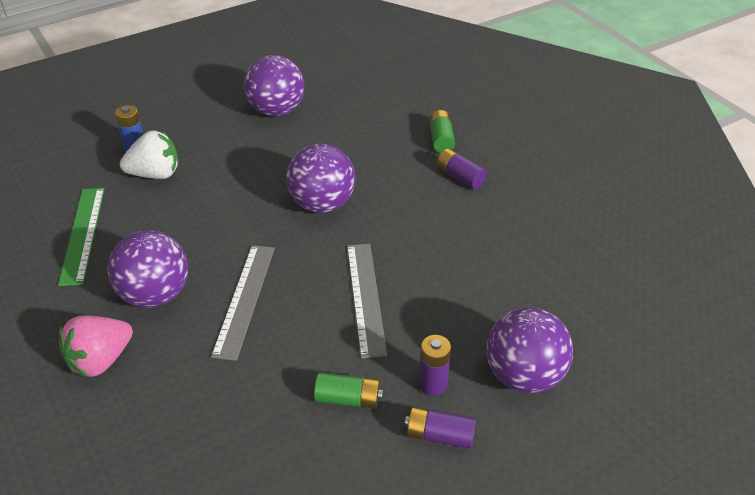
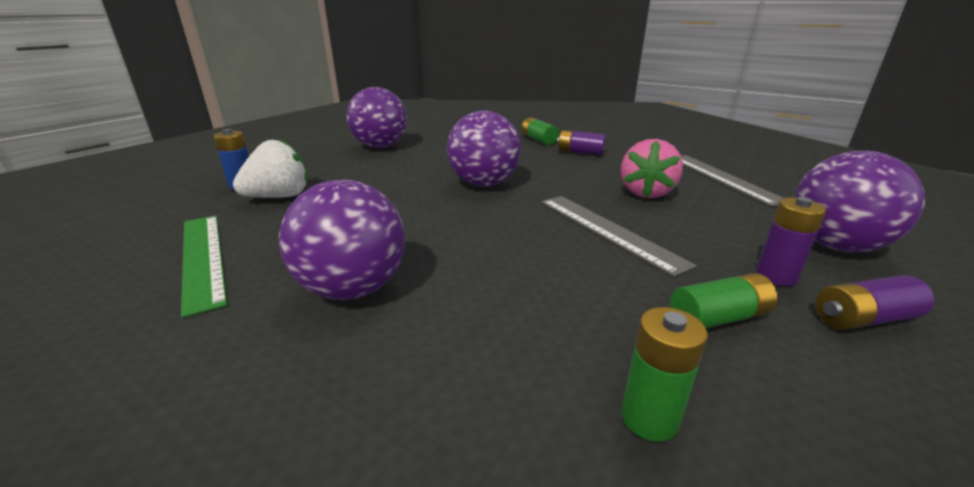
camera: 25 degrees left, 15 degrees down
(100, 360) = (311, 393): pink strawberry -> pink strawberry (646, 192)
(241, 436) = (649, 418): none -> green battery
(244, 299) = (478, 263): grey ruler -> grey ruler (722, 178)

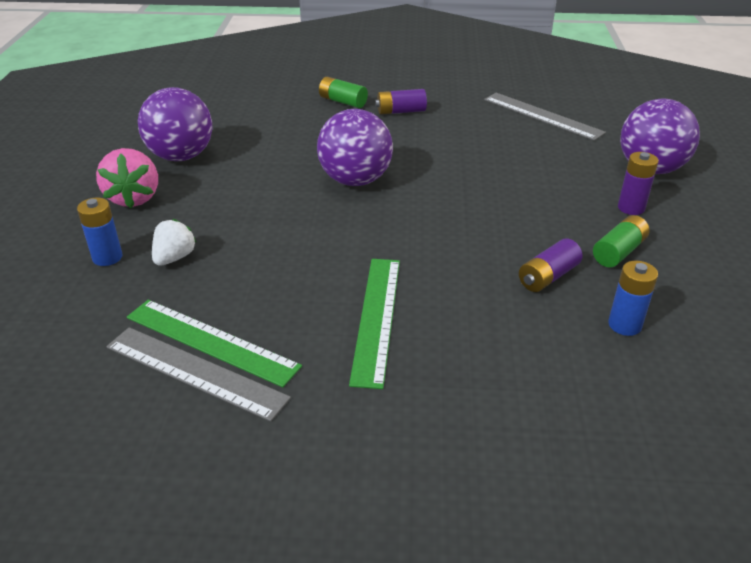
camera: 30 degrees left, 10 degrees up
(279, 197) = (174, 258): white strawberry -> white strawberry, size x0.65
(353, 289) = (377, 318): purple ball -> green ruler
(608, 230) = (503, 202): grey ruler -> grey ruler (195, 372)
(646, 192) = (498, 151): pink strawberry -> pink strawberry (134, 198)
(649, 418) = (624, 325): green battery -> blue battery
(863, 319) = (688, 224): purple battery -> purple battery (548, 277)

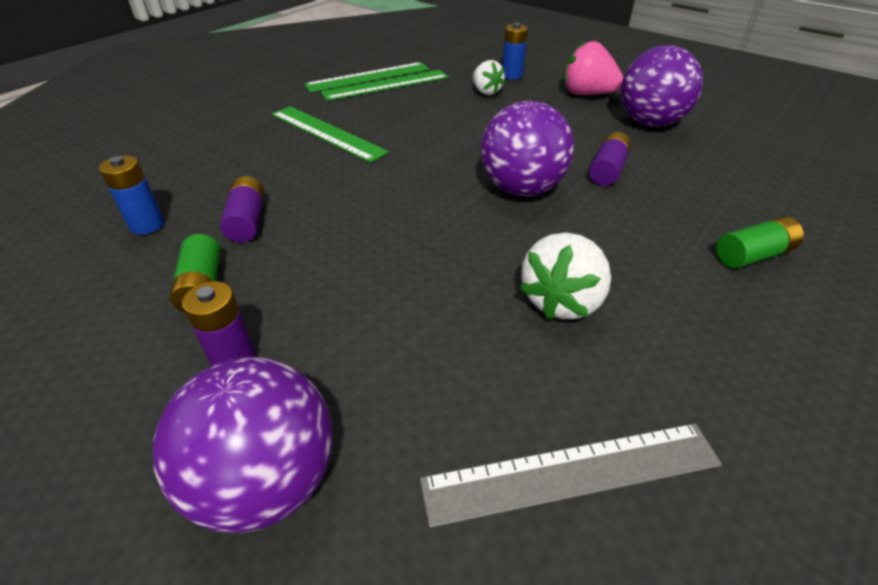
camera: 125 degrees right, 5 degrees up
(195, 372) = (368, 77): grey ruler -> green ruler
(401, 111) = (689, 294): purple battery -> purple battery (607, 170)
(452, 139) = (562, 300): none -> white strawberry

